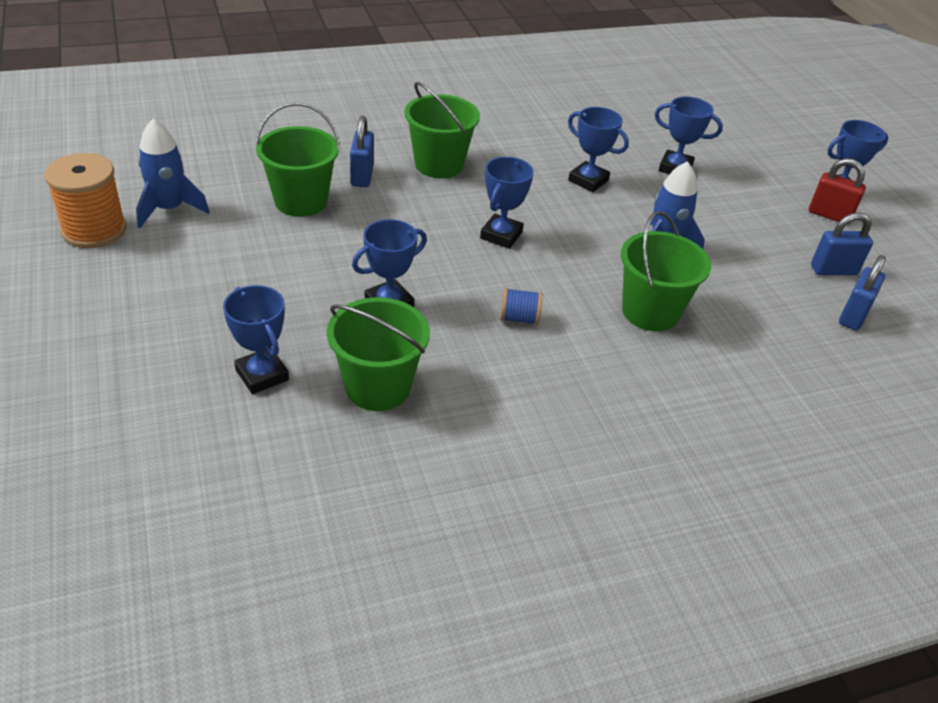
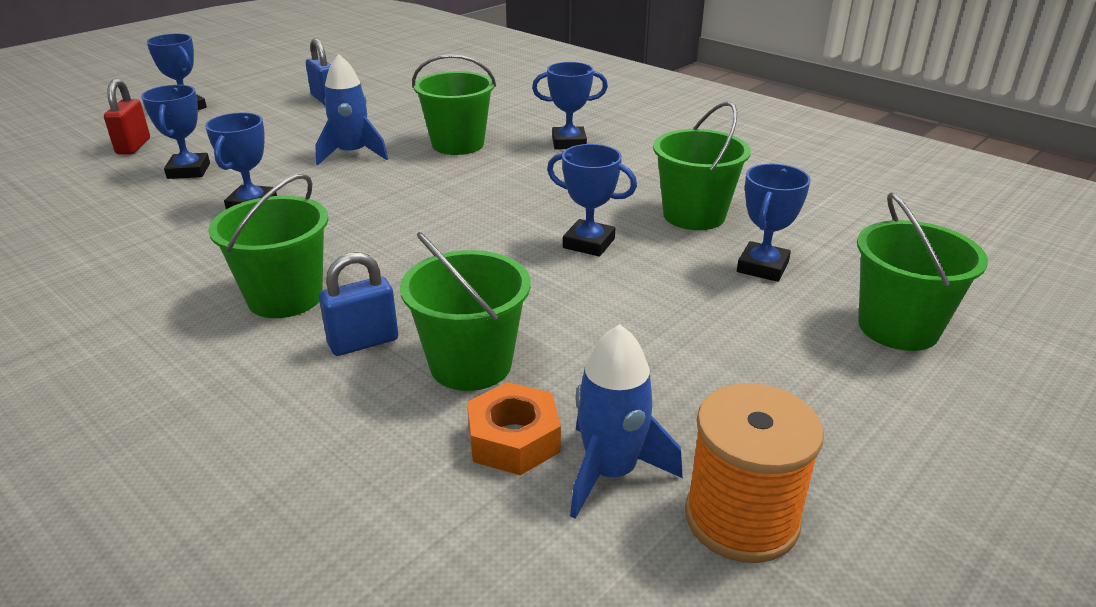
camera: 115 degrees left, 10 degrees down
(119, 392) = (898, 328): none -> green bucket
(227, 192) = (513, 439): none -> orange nut
(501, 235) = (410, 222): blue trophy -> blue trophy (569, 143)
(519, 318) = (531, 186): blue spool -> none
(829, 215) = (234, 107): red padlock -> red padlock (133, 146)
(853, 316) = (382, 90): blue padlock -> none

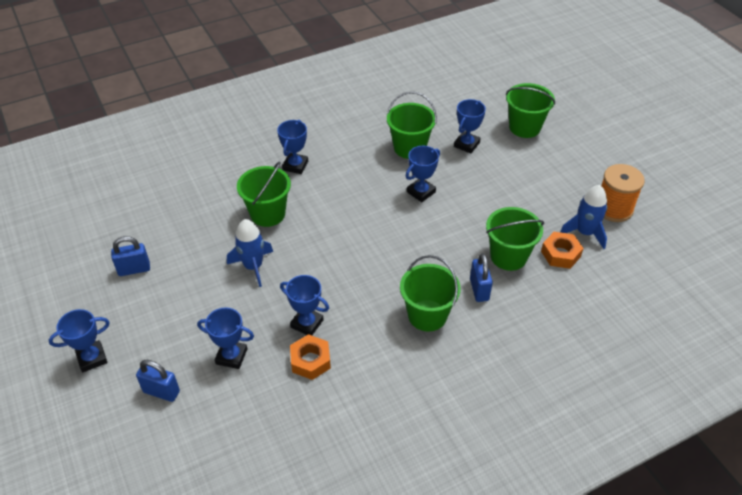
camera: 70 degrees left, 15 degrees up
(133, 146) = (161, 392): red padlock -> blue padlock
(180, 220) = (310, 361): none -> orange nut
(762, 267) = (466, 144): blue trophy -> blue trophy turned 75 degrees clockwise

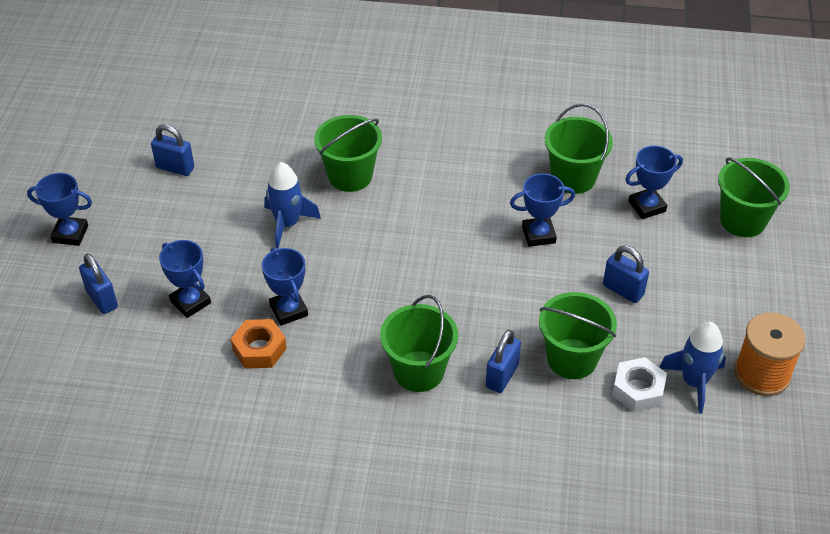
camera: 35 degrees right, 0 degrees up
(295, 166) = (425, 137): blue trophy -> none
(499, 200) = (623, 290): none -> blue padlock
(560, 254) = (638, 390): orange nut -> white nut

